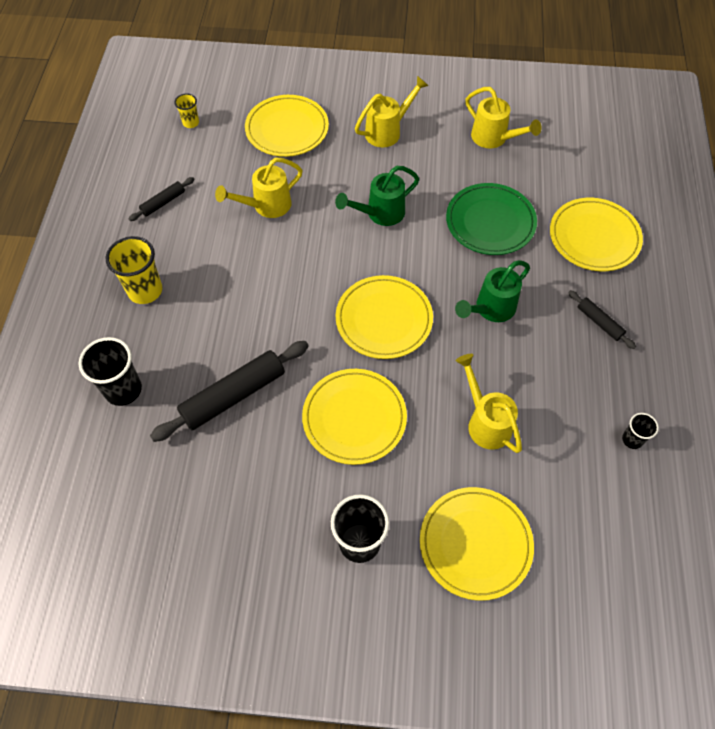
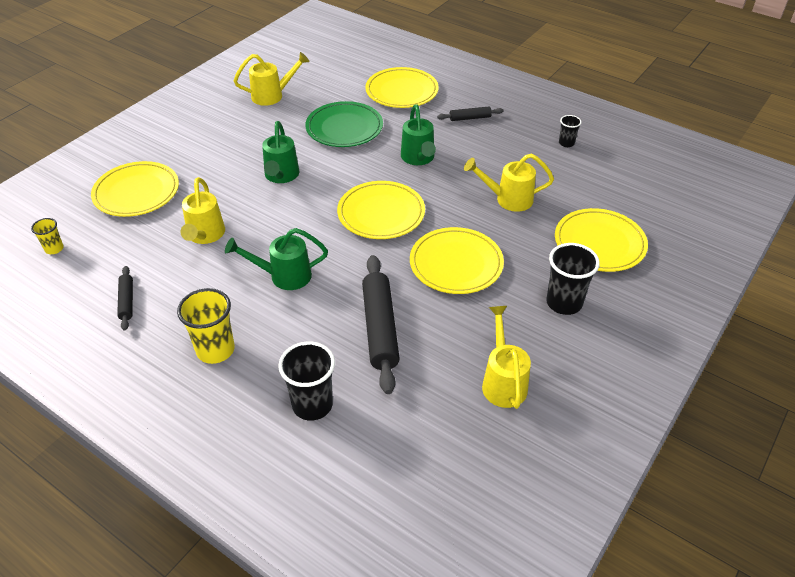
camera: 60 degrees left, 15 degrees down
(253, 289) = (284, 276): none -> green watering can
(387, 131) = (205, 141): yellow watering can -> yellow watering can (503, 381)

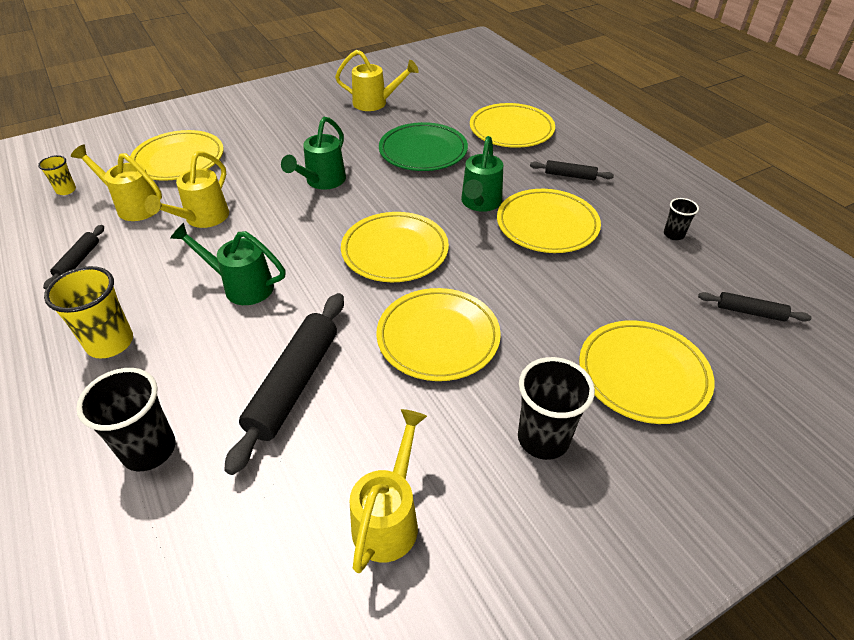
camera: 25 degrees right, 0 degrees up
(477, 161) = (547, 225): none -> yellow plate
(508, 199) = (555, 280): yellow watering can -> yellow watering can (133, 206)
(641, 182) = (750, 312): none -> black rolling pin

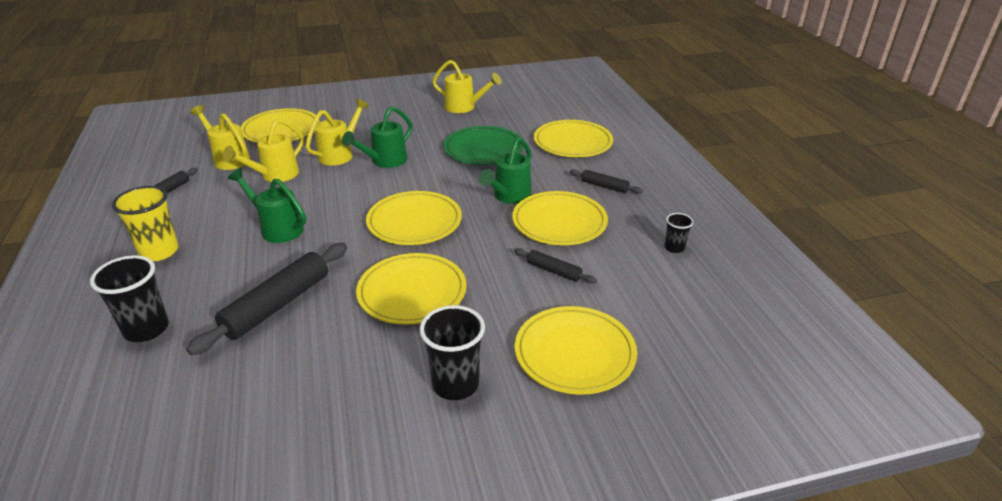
camera: 15 degrees right, 10 degrees down
(66, 190) = (186, 141): yellow cup -> none
(389, 518) = (295, 414): yellow watering can -> yellow watering can (339, 154)
(750, 312) = (709, 323): black rolling pin -> black rolling pin (554, 271)

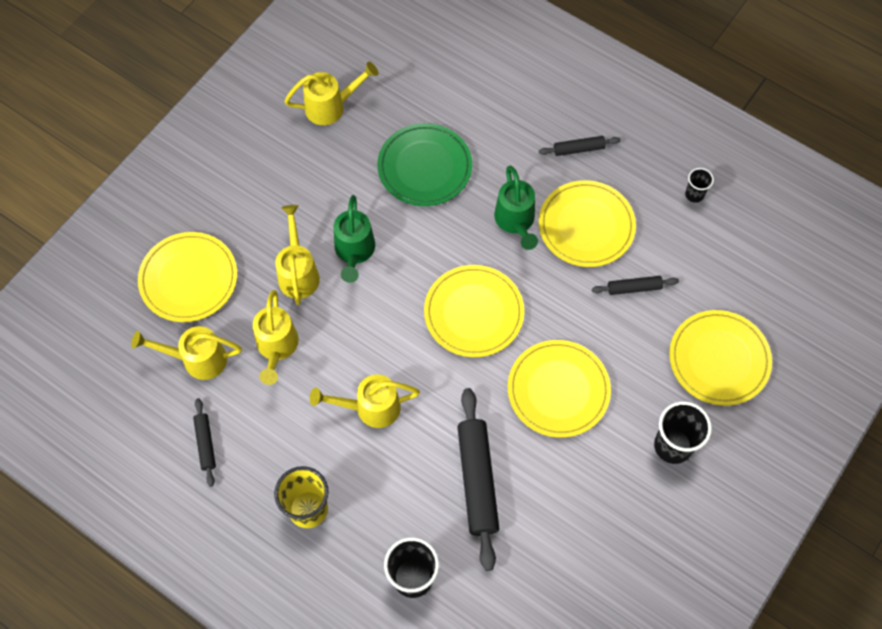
camera: 40 degrees left, 30 degrees up
(277, 228) = (370, 408): green watering can -> yellow watering can
(572, 142) = (493, 98): yellow plate -> none

